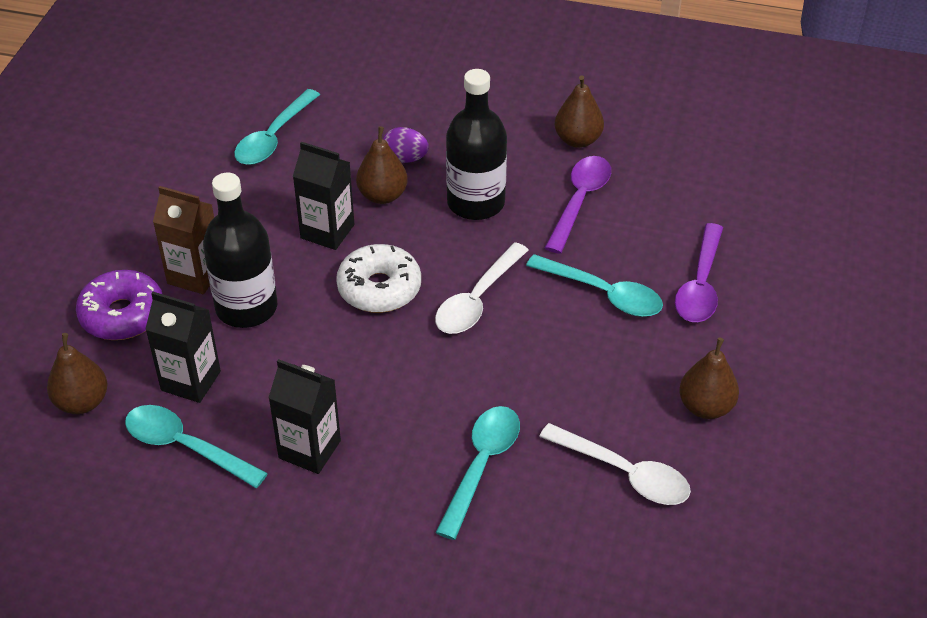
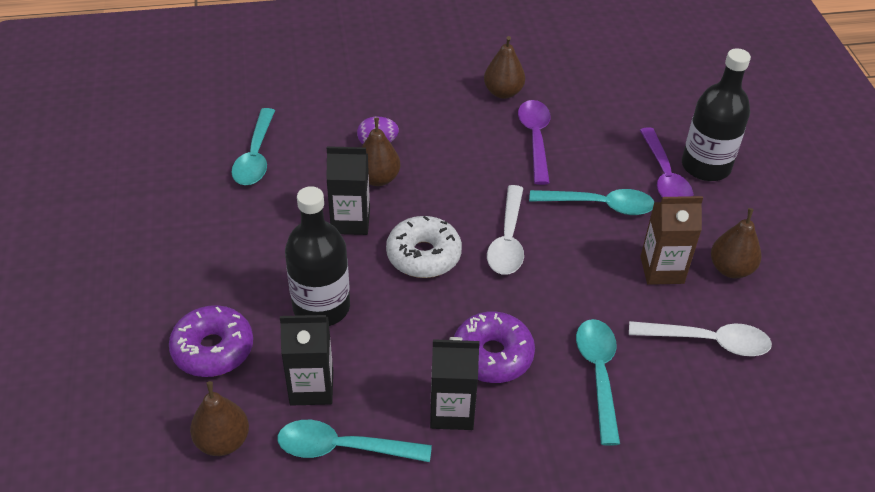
camera: 25 degrees left, 0 degrees up
(195, 275) = (258, 293): brown carton -> brown carton (662, 270)
(385, 410) = (492, 355): none -> purple donut
(476, 203) = (456, 163): black bottle -> black bottle (705, 166)

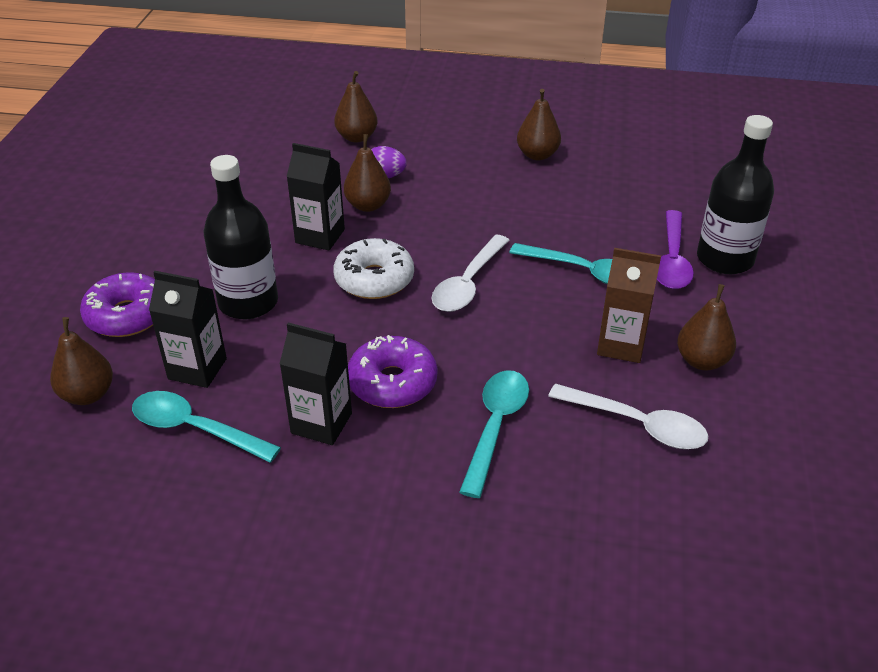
camera: 20 degrees right, 5 degrees down
(255, 156) = (263, 166): turquoise spoon -> none
(329, 106) = (357, 137): none -> brown pear
(535, 139) = (548, 201): purple spoon -> none

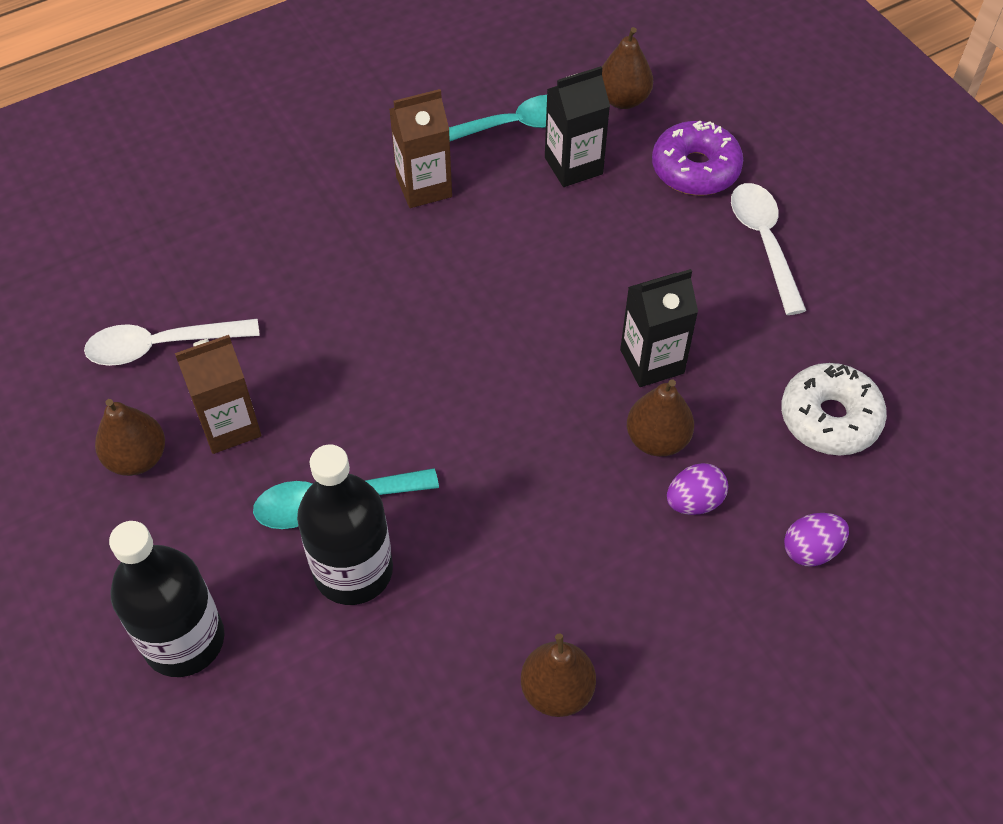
camera: 140 degrees right, 15 degrees up
(248, 302) = (616, 245): black bottle -> black bottle (353, 570)
(321, 423) = (424, 187): black carton -> brown carton
(357, 137) = (811, 550): brown pear -> purple egg
(374, 279) = (536, 345): white donut -> white donut (829, 418)
(392, 383) = (404, 253): purple donut -> none
(468, 283) = (441, 403): white spoon -> white spoon (764, 243)
(495, 427) = (282, 268): turquoise spoon -> none
(672, 260) = (247, 593): purple spoon -> none

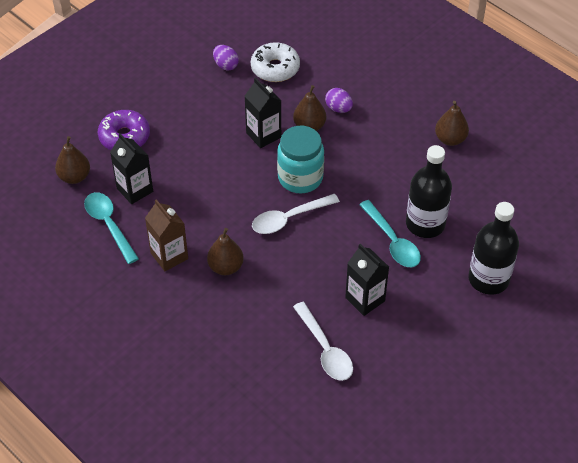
camera: 105 degrees left, 5 degrees down
(137, 458) = (400, 334): brown pear -> brown pear (226, 267)
(229, 425) = (365, 299): brown carton -> black carton
(531, 395) = (300, 178): none -> turquoise jar
(764, 243) = (172, 103): white spoon -> white spoon (289, 218)
(811, 550) = (348, 68): purple egg -> purple egg (226, 65)

